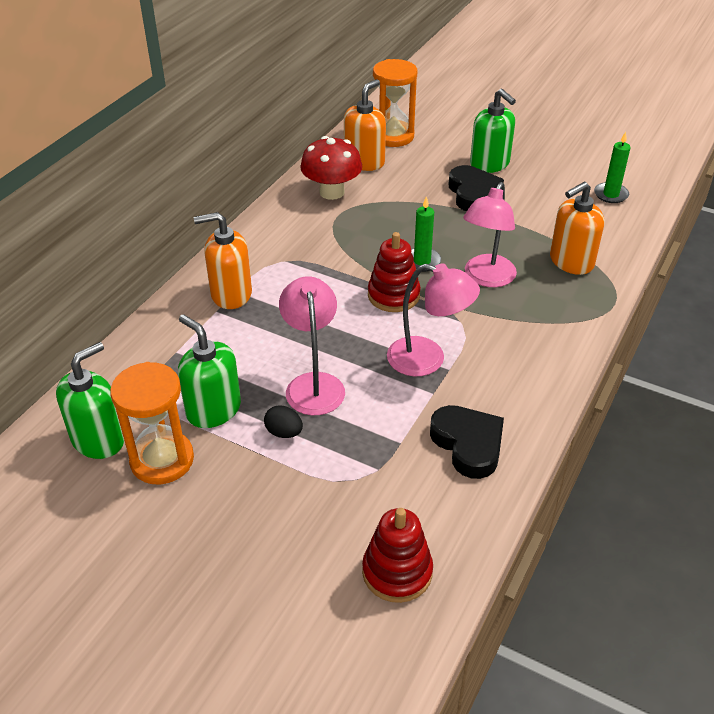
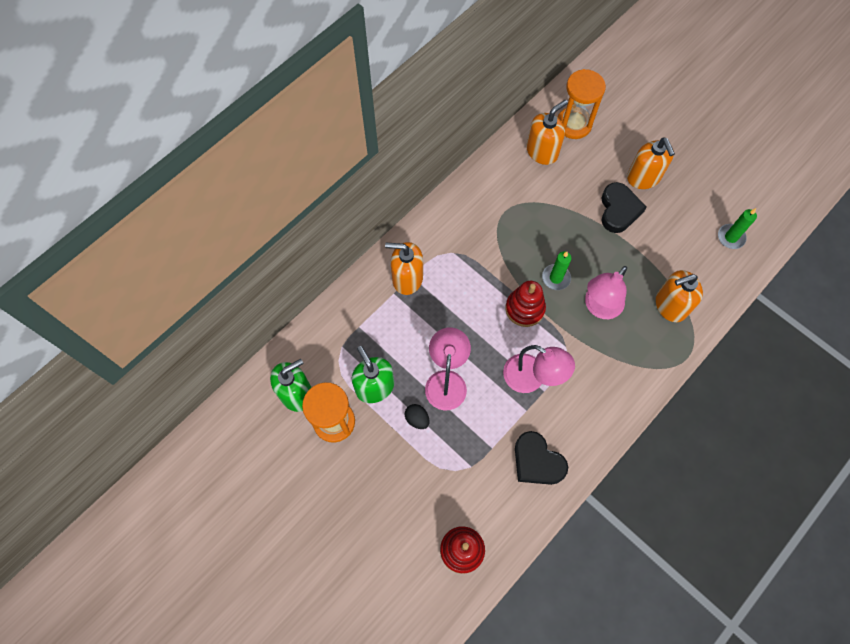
camera: 15 degrees right, 25 degrees up
(332, 192) = (507, 183): red mushroom -> none
(468, 444) = (537, 461): black heart -> black heart turned 150 degrees clockwise
(490, 164) = (643, 177): green soap dispenser -> orange soap dispenser

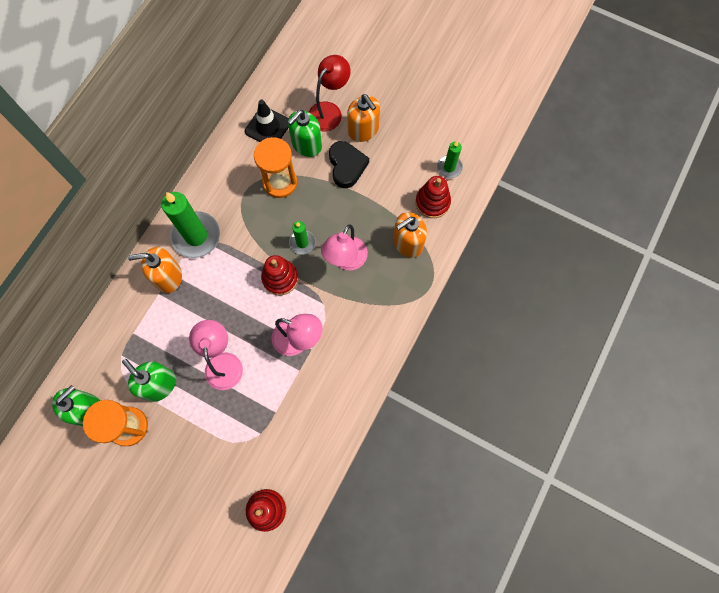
camera: 15 degrees left, 5 degrees up
(417, 419) = (203, 404): black egg -> none
(445, 244) = (196, 236): none -> green candle
(537, 461) = (317, 413): black heart -> none
(542, 151) = (268, 127): orange soap dispenser -> black traffic cone
(573, 124) = (291, 94): orange hourglass -> orange hourglass (280, 182)
(579, 178) = (306, 144): none -> green soap dispenser
(610, 150) = (329, 111): none -> red lamp
(705, 269) = (432, 202): none -> red stacking toy

